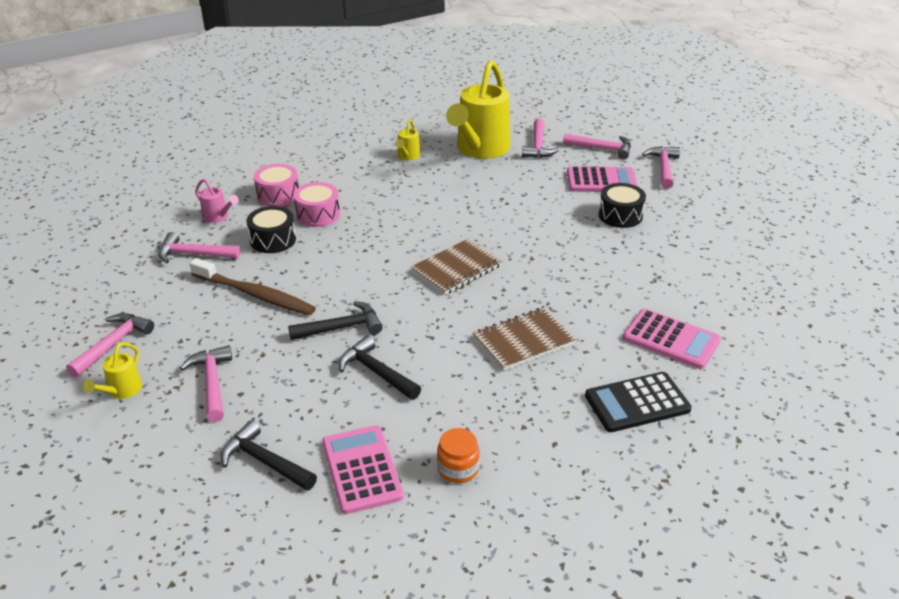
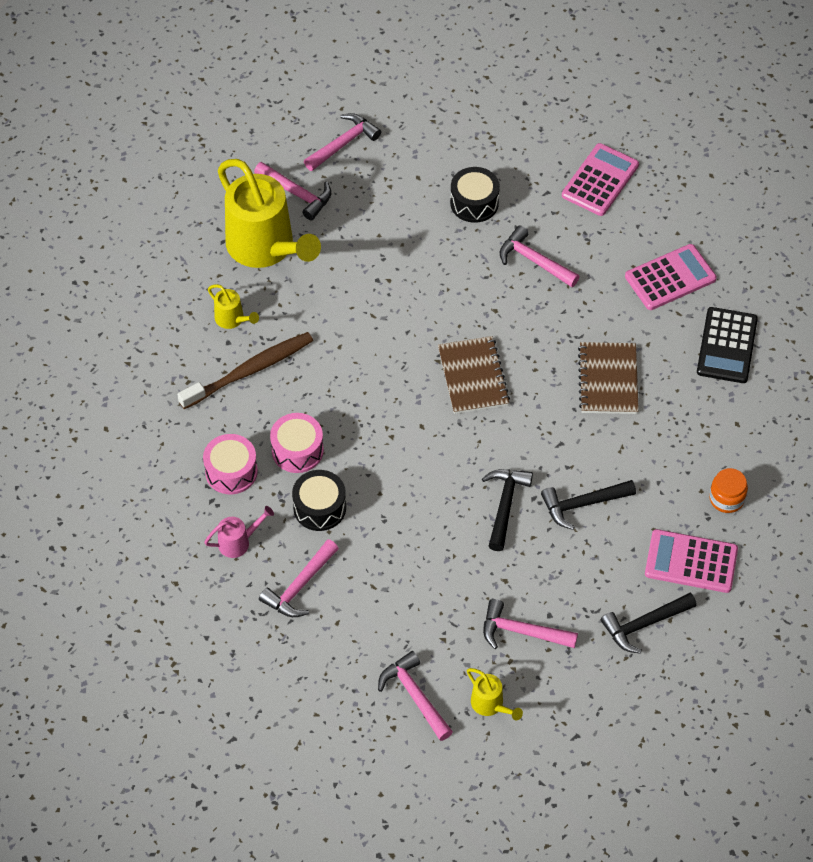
camera: 60 degrees left, 20 degrees up
(255, 295) = (408, 555): brown toothbrush -> brown toothbrush (249, 371)
(601, 181) = (404, 181): pink calculator -> pink calculator (600, 180)
(663, 168) = (416, 116): pink hammer -> pink hammer (534, 260)

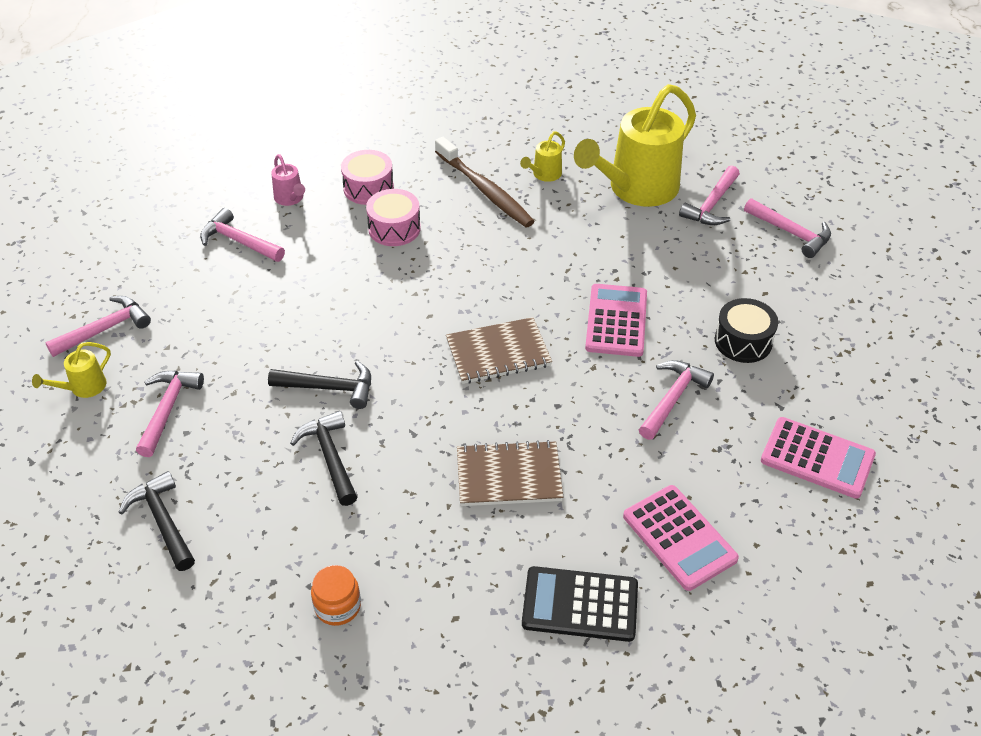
camera: 85 degrees right, 10 degrees down
(319, 507) = (328, 248): black drum -> none
(691, 562) = (245, 568): pink calculator -> pink calculator (616, 321)

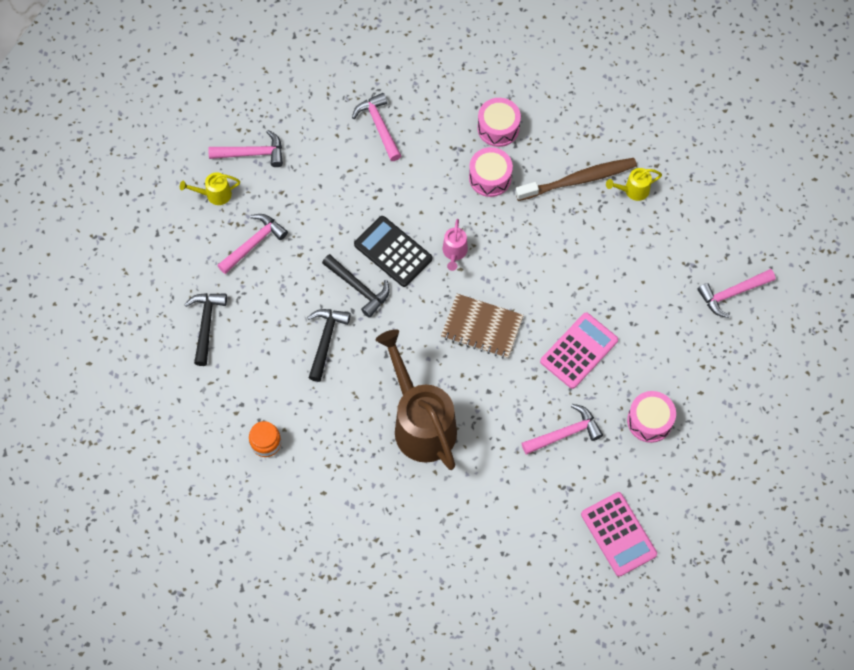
camera: 35 degrees right, 20 degrees up
(290, 199) = (438, 106): pink watering can -> pink watering can (454, 253)
(485, 190) = (578, 180): brown toothbrush -> brown toothbrush turned 105 degrees counterclockwise
(509, 476) = (420, 422): brown notebook -> brown watering can
(580, 605) = (397, 531): black calculator -> black calculator (393, 252)
(635, 189) = (688, 245): yellow watering can -> none
(679, 537) = (487, 529): pink calculator -> none
(743, 341) = (649, 421): black drum -> pink drum
(791, 233) = (767, 354): pink hammer -> none

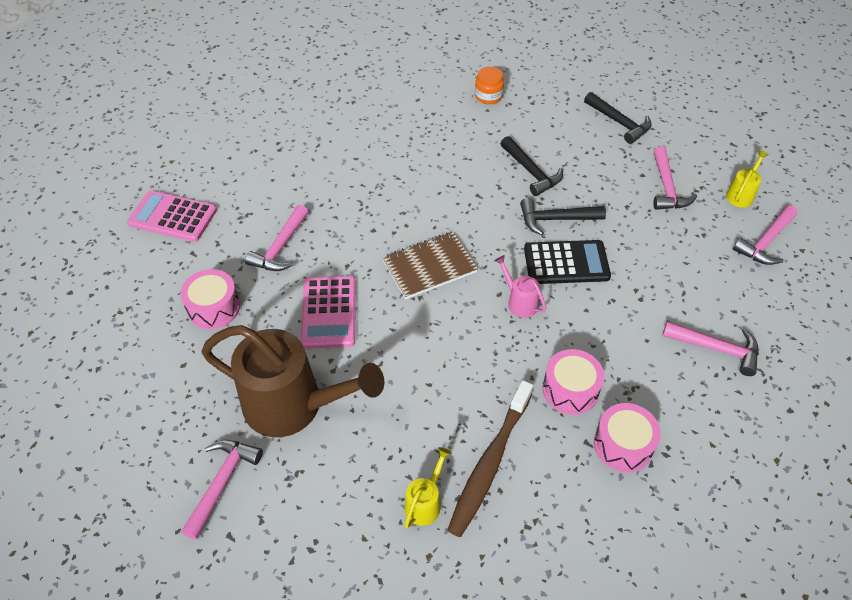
camera: 135 degrees right, 15 degrees down
(420, 422) = (401, 176): brown watering can -> brown watering can (294, 406)

